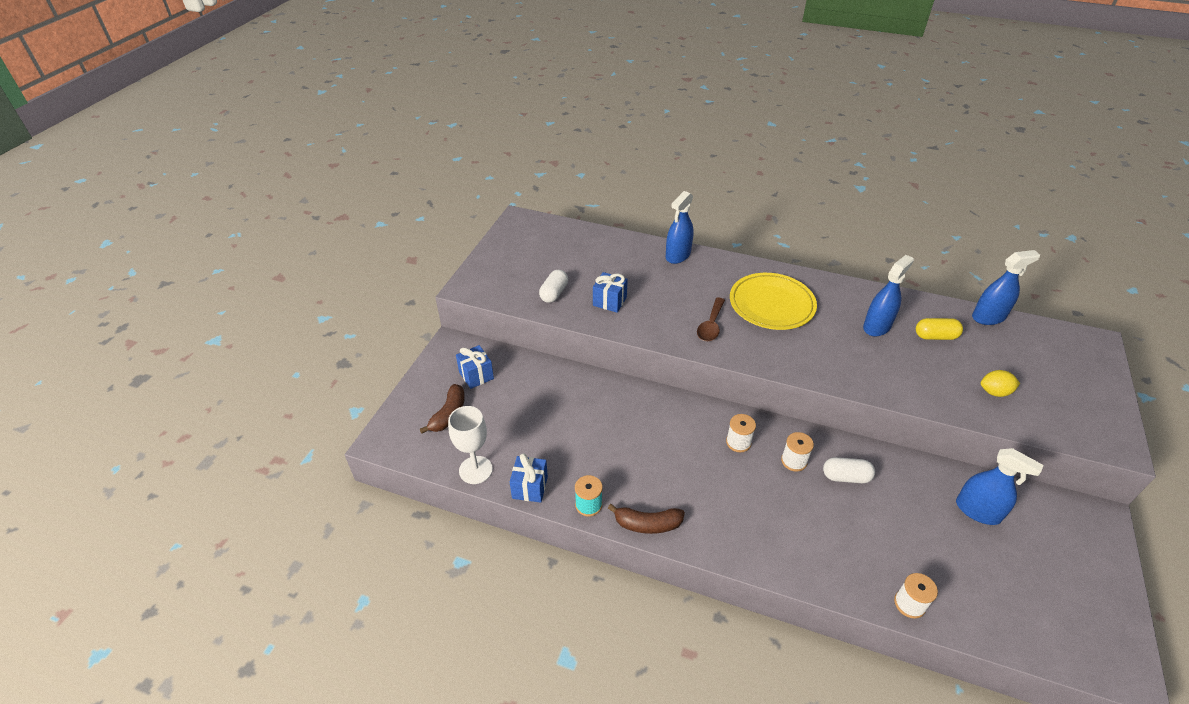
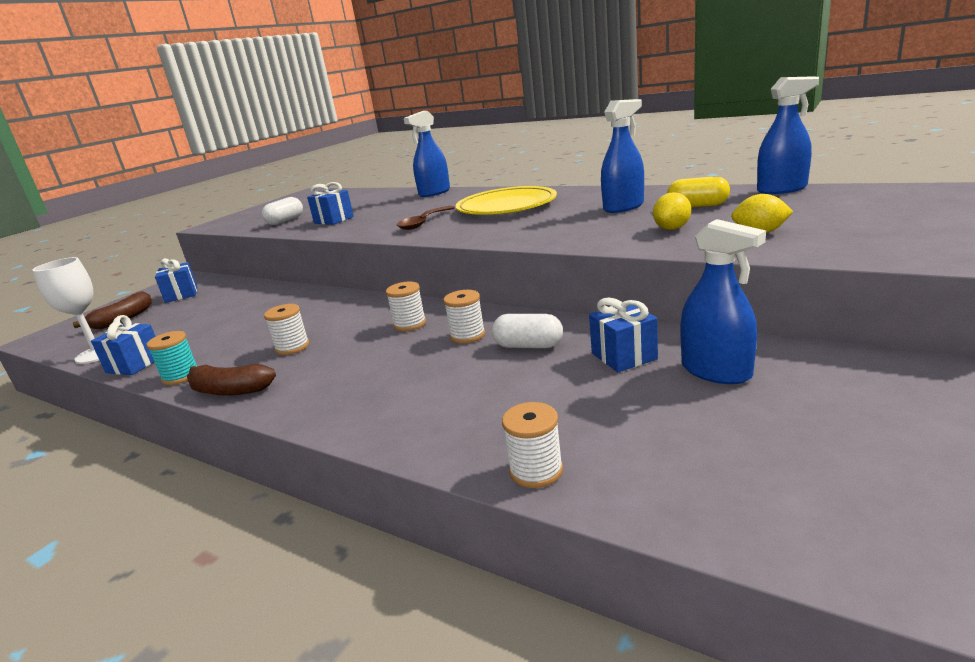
camera: 15 degrees right, 20 degrees down
(658, 469) = (292, 347): none -> white spool
(915, 492) = (624, 356): none -> blue gift
(930, 374) = (672, 228): none -> yellow lemon

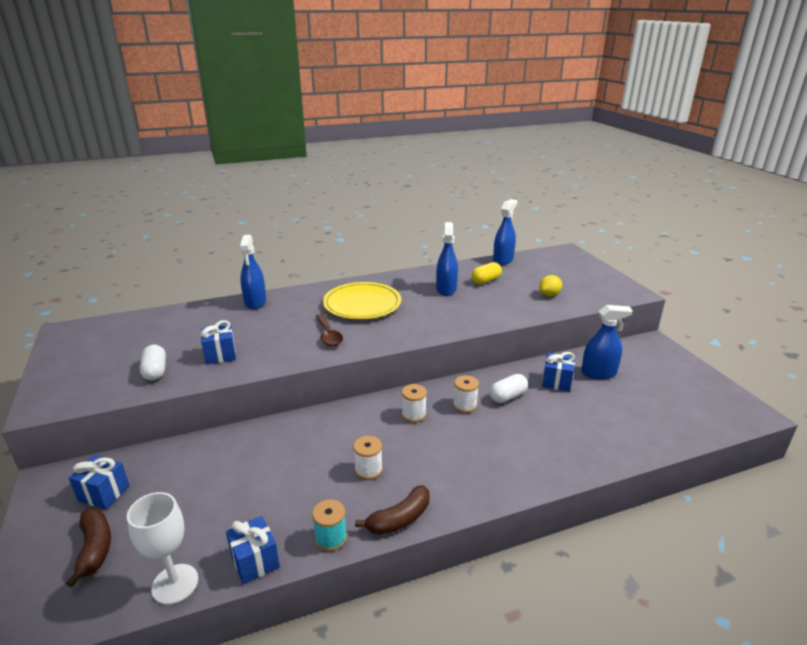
camera: 55 degrees left, 5 degrees up
(536, 470) = (625, 451): white spool -> none
(672, 228) = (506, 301): yellow lemon -> none

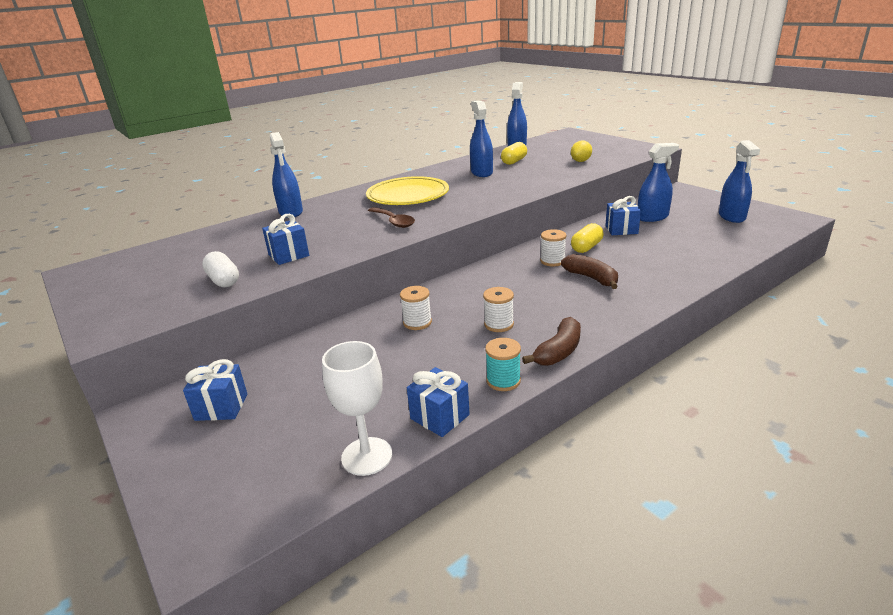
camera: 15 degrees left, 0 degrees up
(95, 549) = (248, 453): brown banana -> brown banana (591, 278)
(413, 415) = (509, 277): white spool -> white spool (417, 322)
(508, 396) = (586, 247): white capsule -> yellow capsule
(682, 393) = (732, 217): none -> blue spray bottle

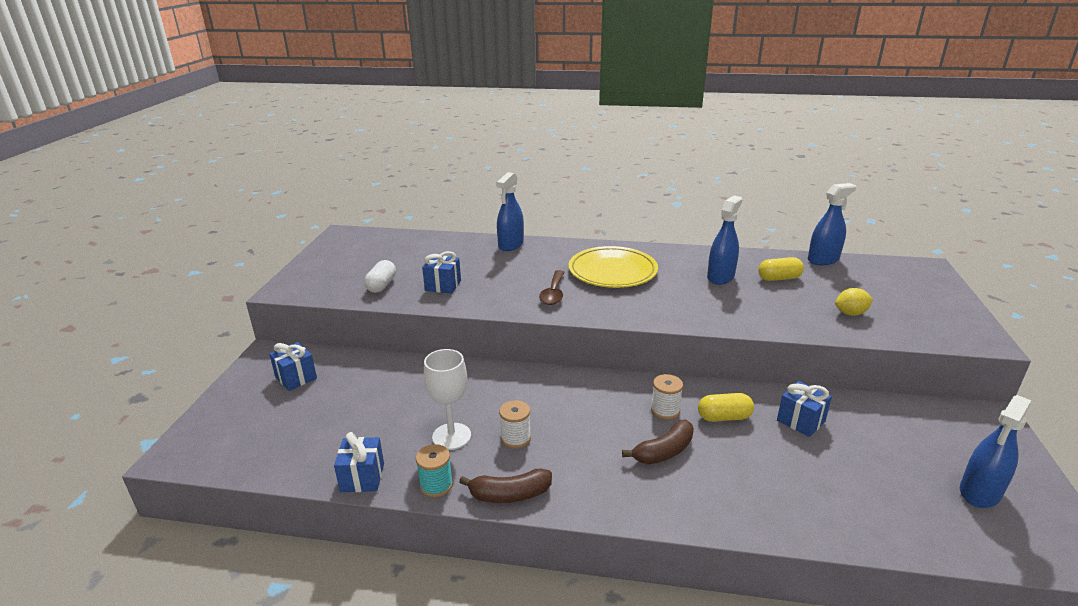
camera: 45 degrees right, 0 degrees up
(367, 456) = (294, 469): white goblet -> white goblet (451, 436)
(417, 322) = (472, 395): white spool -> none
(591, 278) = (664, 451): brown banana -> brown banana turned 45 degrees clockwise
(652, 217) = (869, 429): blue spray bottle -> none

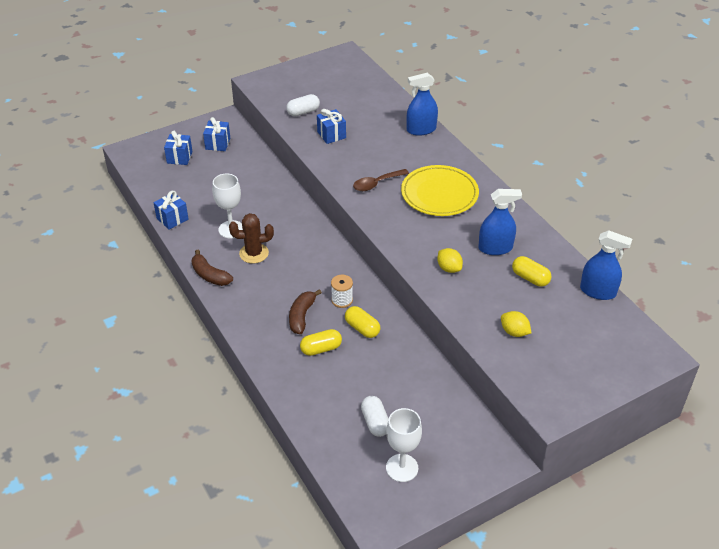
camera: 50 degrees right, 15 degrees up
(436, 485) = (191, 246): turquoise spool -> none
(515, 438) = (254, 253): white spool -> brown cactus
(664, 451) = (302, 316): brown banana -> brown banana turned 90 degrees clockwise
(726, 308) = (449, 268): none -> yellow lemon
(733, 462) = (321, 349): none -> yellow capsule
(800, 421) = (395, 364): blue gift -> blue gift (179, 157)
(890, 478) = (375, 422): none -> white capsule
(980, 492) = (402, 468): blue spray bottle -> white goblet

